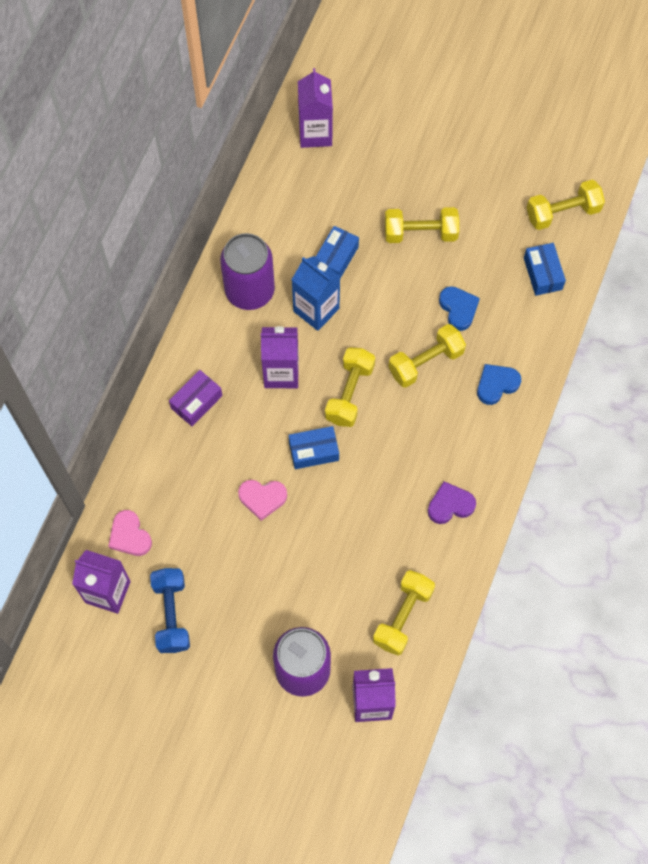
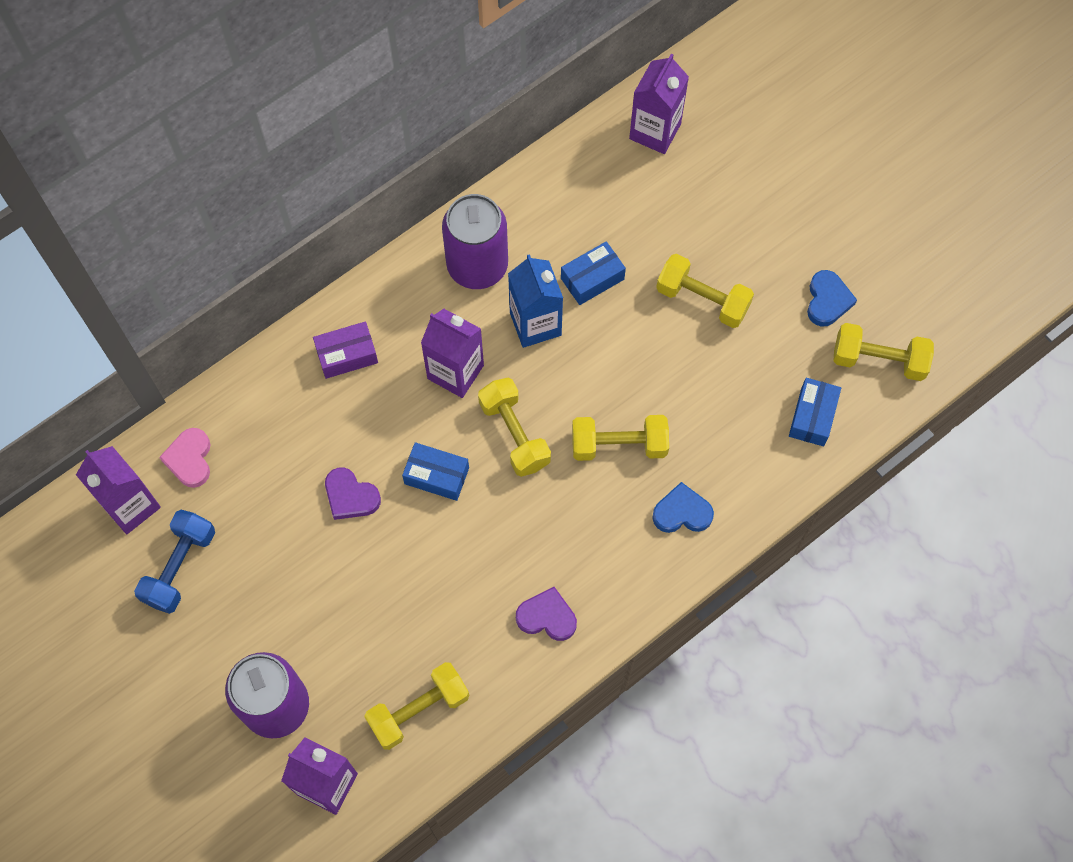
camera: 30 degrees right, 0 degrees up
(262, 498) = (350, 496): pink heart -> purple heart
(349, 393) = (514, 434): yellow dumbbell -> yellow dumbbell turned 75 degrees counterclockwise
(458, 309) = (692, 405): blue heart -> blue heart (827, 300)

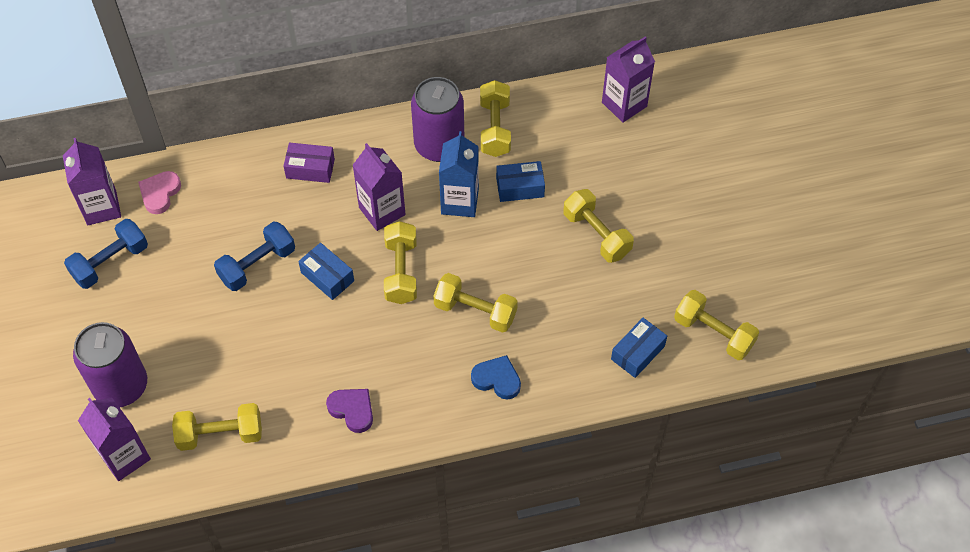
camera: 25 degrees right, 10 degrees down
(350, 496) = (257, 265): purple heart -> blue dumbbell
(528, 219) = (495, 128): none -> yellow dumbbell
(827, 300) = (695, 274): blue heart -> none

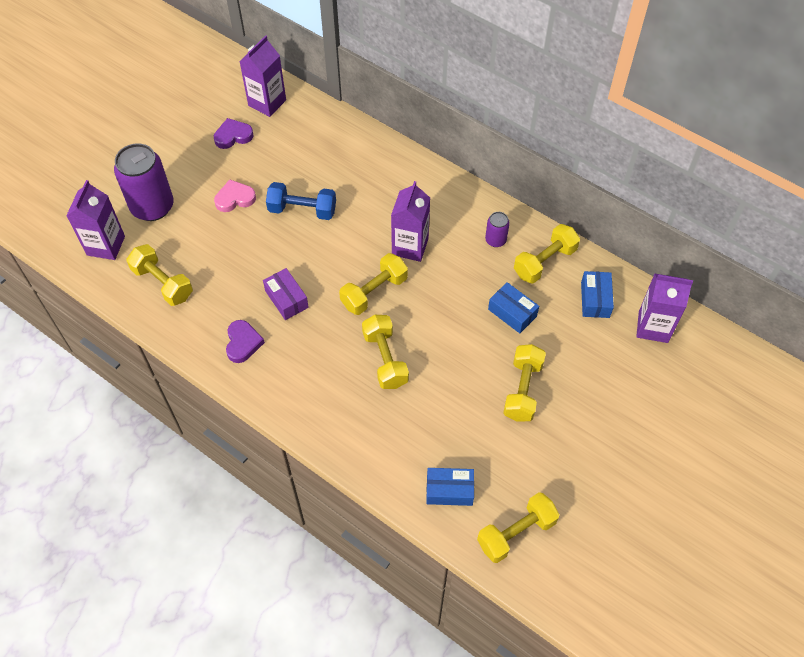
camera: 50 degrees right, 0 degrees up
(110, 262) = (233, 136): blue dumbbell -> purple heart
(160, 193) = (305, 122): pink heart -> pink heart (235, 198)
(310, 168) = (402, 183): purple box -> purple box (286, 299)
(327, 277) = (330, 254): blue box -> blue box (595, 299)
(439, 145) = (495, 240): purple can -> purple can, size x0.47
(459, 201) = (463, 285): blue carton -> none
(497, 379) = (343, 413): blue heart -> none
(713, 333) = (516, 533): yellow dumbbell -> yellow dumbbell turned 60 degrees clockwise

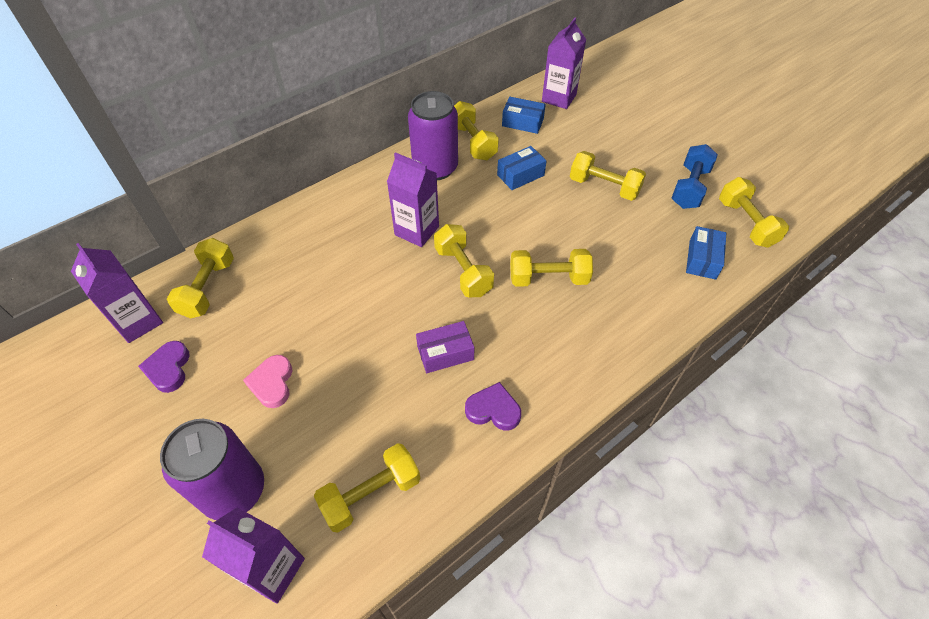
camera: 75 degrees left, 5 degrees down
(302, 210) = (325, 315): blue dumbbell -> blue dumbbell (689, 188)
(307, 129) = (208, 288): none -> yellow dumbbell
(495, 240) = (435, 168): purple can -> purple can, size x2.12

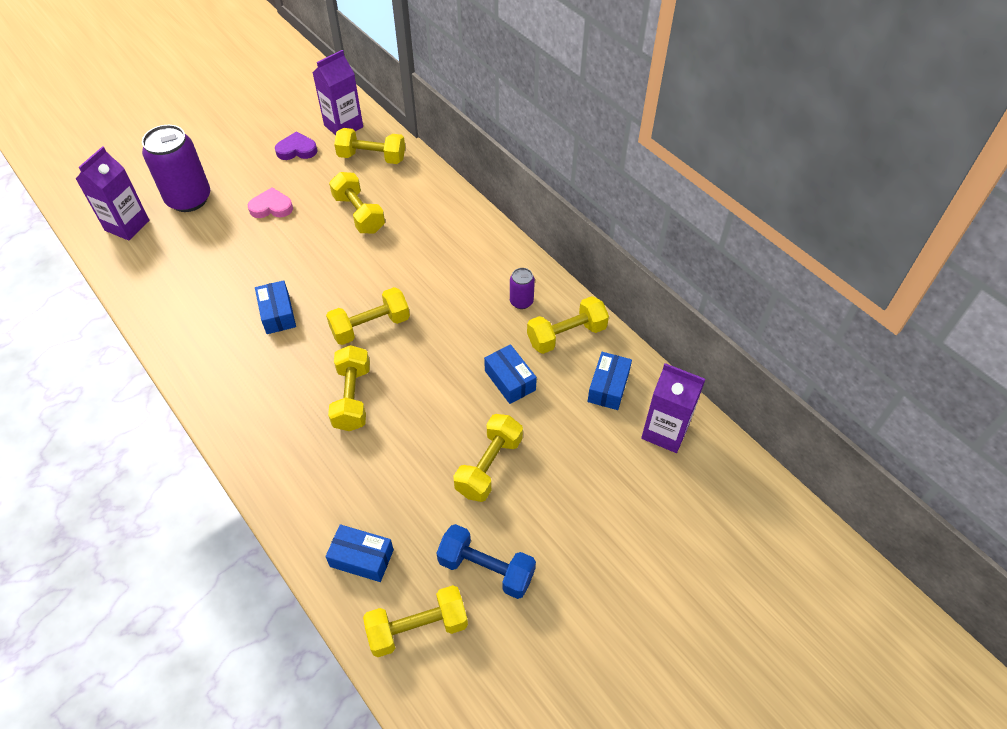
camera: 90 degrees right, 0 degrees up
(371, 494) = (163, 272): yellow dumbbell -> yellow dumbbell (359, 214)
(417, 231) = (427, 289): purple carton -> none
(435, 168) = (521, 301): purple can -> purple can, size x0.47
(445, 353) = (277, 314): purple box -> blue box
(493, 410) = (213, 347): purple heart -> none

